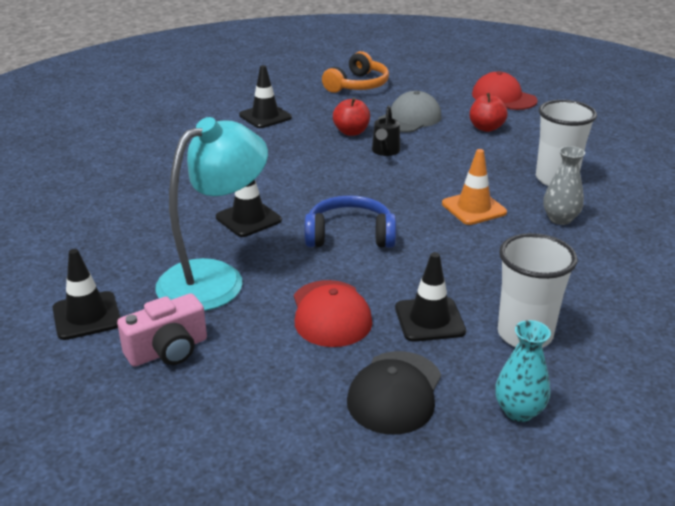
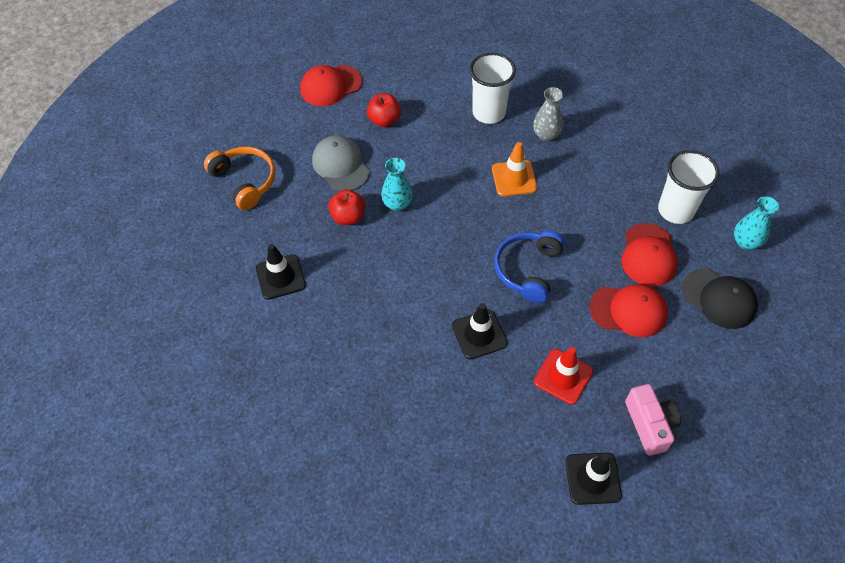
camera: 70 degrees left, 25 degrees up
(215, 278) = (563, 376): turquoise lamp -> red traffic cone
(385, 151) = (397, 204): black watering can -> turquoise vase
(429, 319) = (648, 255): black traffic cone -> red cap

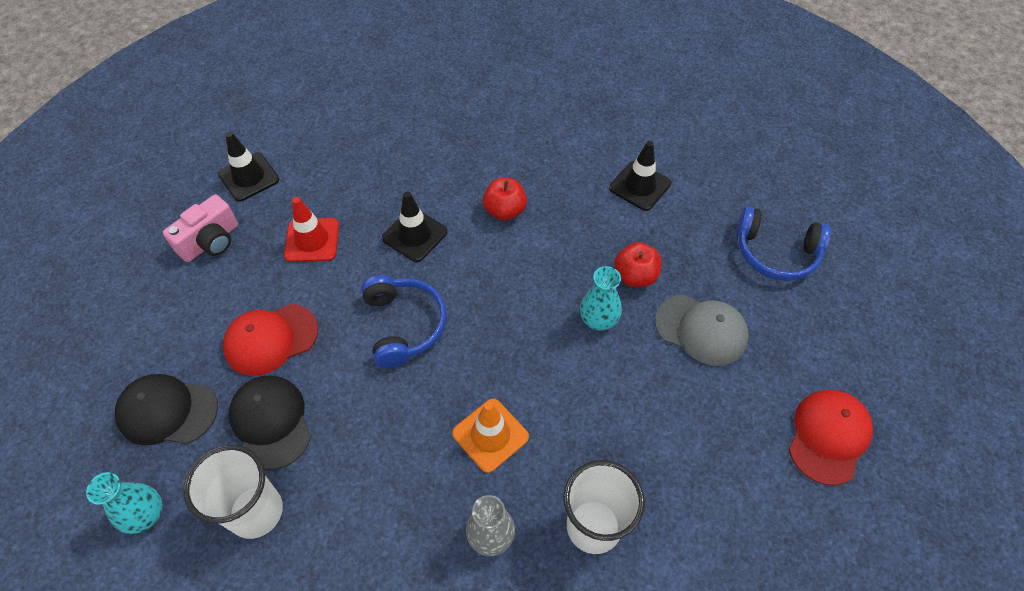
camera: 145 degrees right, 0 degrees up
(245, 181) = (775, 253): orange headphones -> blue headphones
(384, 120) = (713, 424): red apple -> red apple (505, 211)
(648, 255) = (271, 422): red cap -> black cap
(649, 424) = (211, 241): pink camera -> pink camera turned 90 degrees counterclockwise

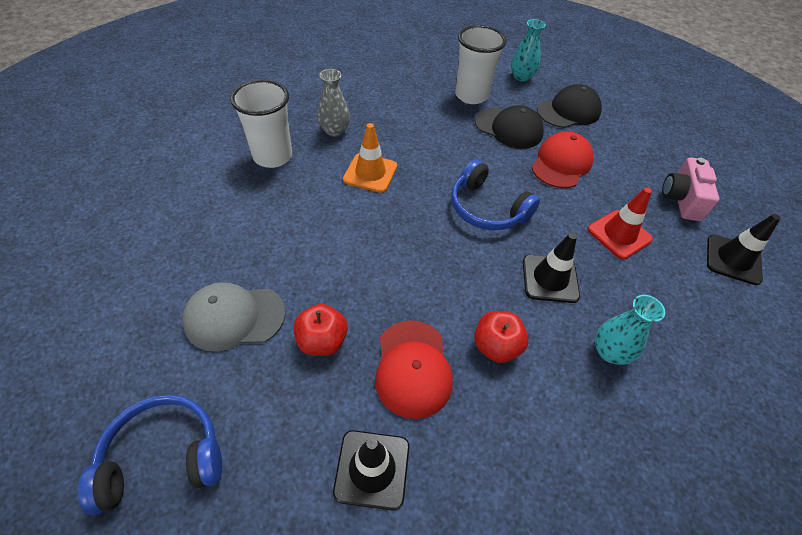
camera: 145 degrees right, 5 degrees down
(598, 320) = (337, 281): turquoise vase -> turquoise vase (609, 352)
(828, 436) = (93, 277): red cap -> red cap (413, 368)

